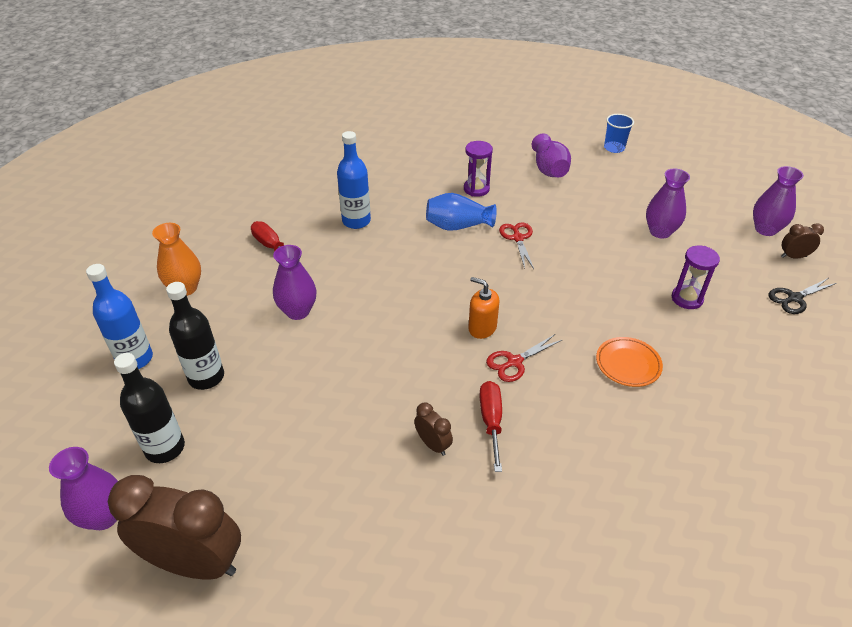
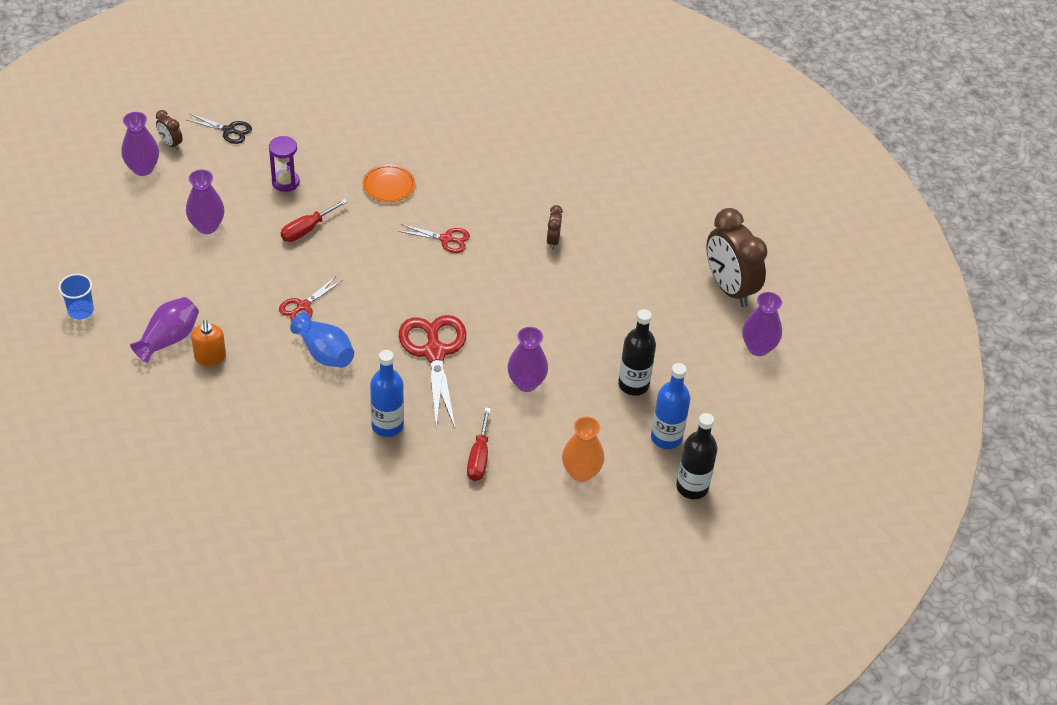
camera: 135 degrees left, 5 degrees up
(165, 448) = (697, 359): black bottle -> black bottle (692, 487)
(391, 279) = (434, 352): none -> red scissors
(476, 189) = (254, 373): purple hourglass -> none
(482, 328) = (431, 272): orange soap dispenser -> orange soap dispenser (210, 357)
(491, 421) = (507, 225): red screwdriver -> red screwdriver (307, 229)

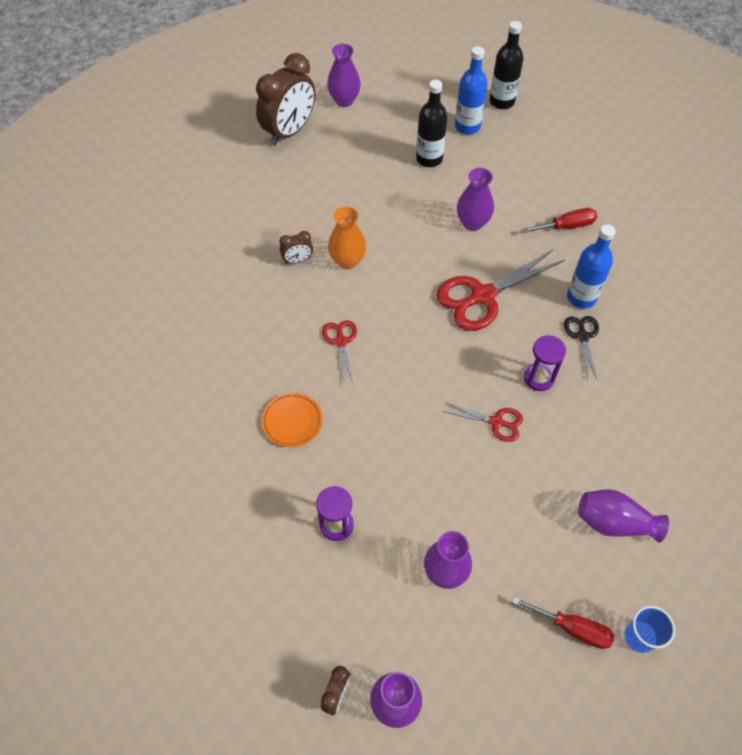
camera: 110 degrees left, 10 degrees up
(210, 357) = (608, 472): orange soap dispenser -> none
(229, 131) = (281, 635): black scissors -> black scissors (582, 336)
(307, 229) = (394, 468): red screwdriver -> red screwdriver (572, 628)
(324, 353) = (539, 378): blue vase -> purple hourglass
(581, 472) = (534, 163): orange vase -> orange vase (347, 261)

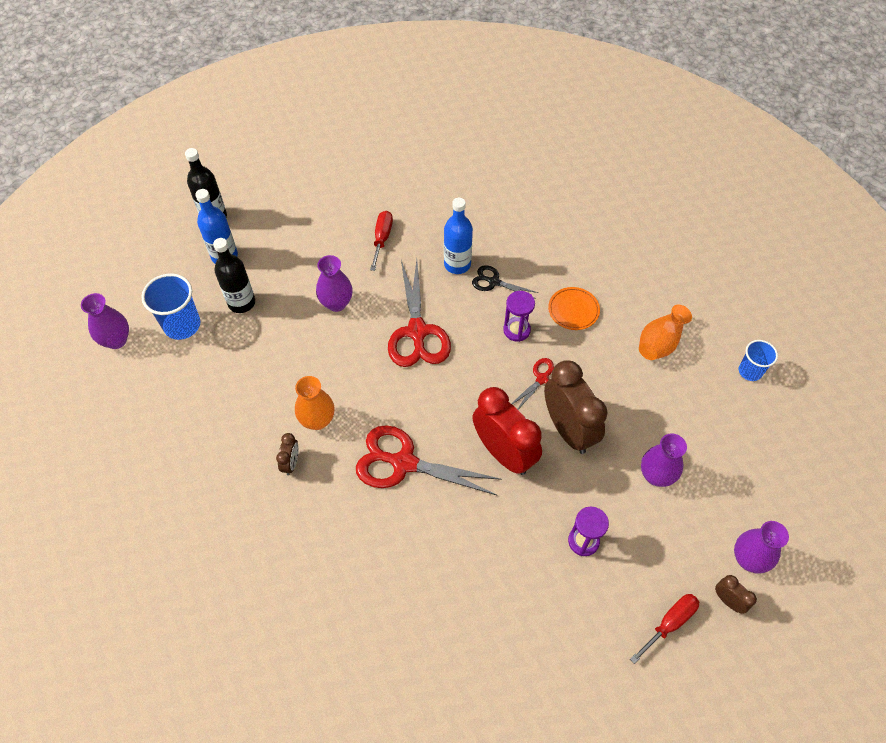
camera: 65 degrees left, 0 degrees up
(289, 131) = (122, 406): brown clock -> brown clock (568, 429)
(292, 421) = (467, 538): orange plate -> orange plate (573, 310)
(341, 341) = (404, 463): red scissors -> red scissors, size x1.92
(383, 132) = (182, 325): none -> blue cup
(394, 419) = (504, 453): none -> red clock
(572, 628) = (730, 410): red screwdriver -> red screwdriver (669, 623)
(614, 522) = (660, 342): purple vase -> orange vase

